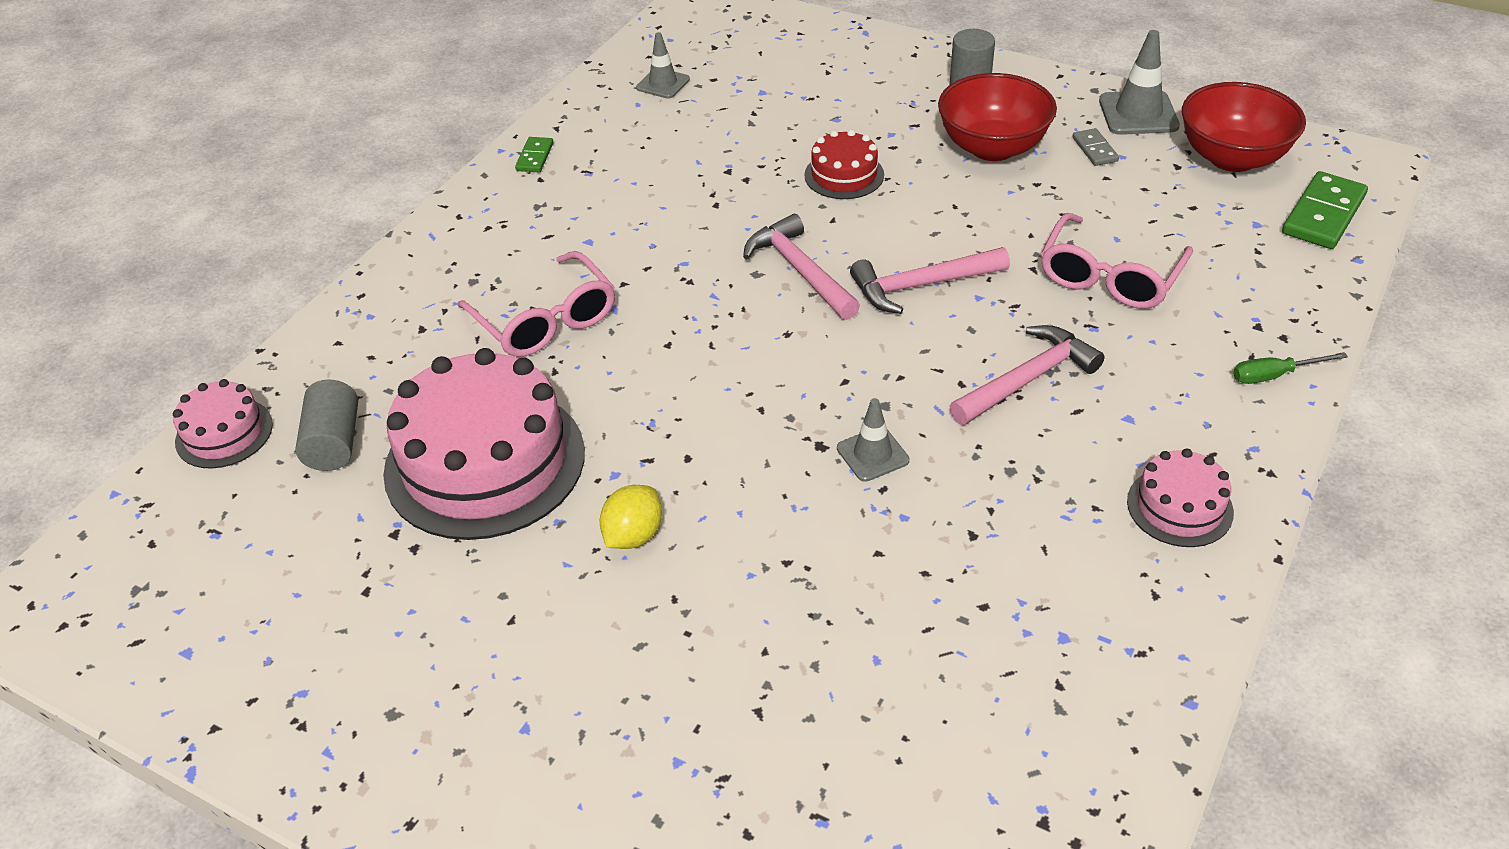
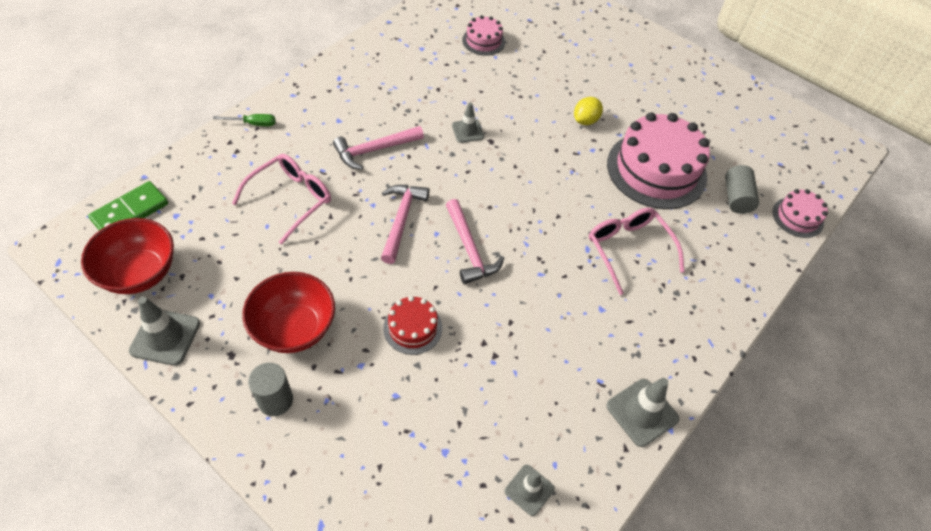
camera: 175 degrees left, 10 degrees up
(535, 157) = (642, 412): green domino -> grey traffic cone
(922, 285) = (401, 220): pink hammer -> pink hammer turned 75 degrees counterclockwise
(1095, 149) = (224, 307): grey domino -> none
(1179, 507) = (344, 79): pink cake -> pink cake (483, 41)

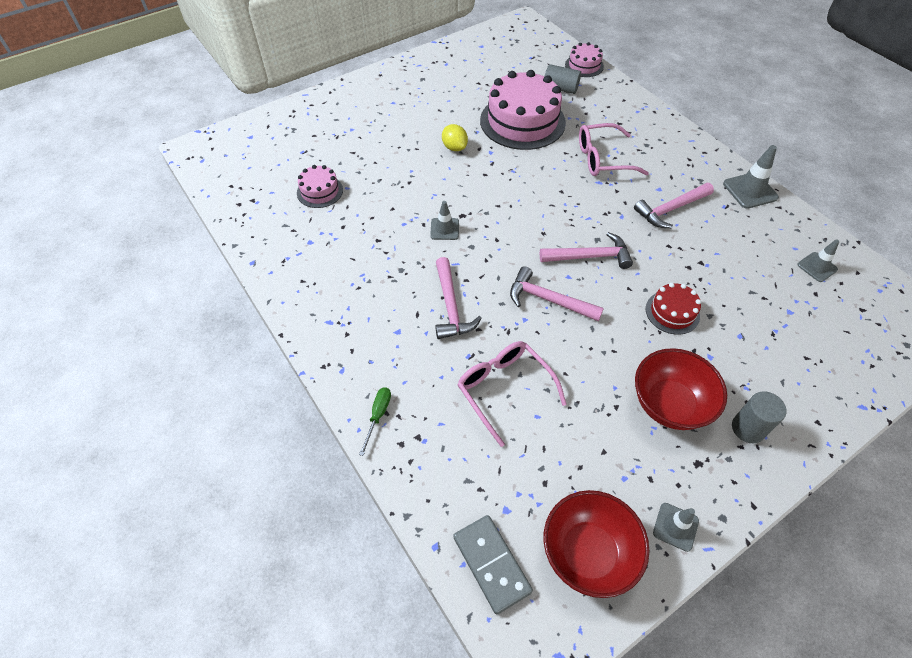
camera: 70 degrees left, 0 degrees up
(130, 212) = (491, 564): green domino -> grey domino
(165, 337) = (675, 527): grey traffic cone -> grey traffic cone, size x0.65
(571, 322) = (671, 209): none -> pink hammer

